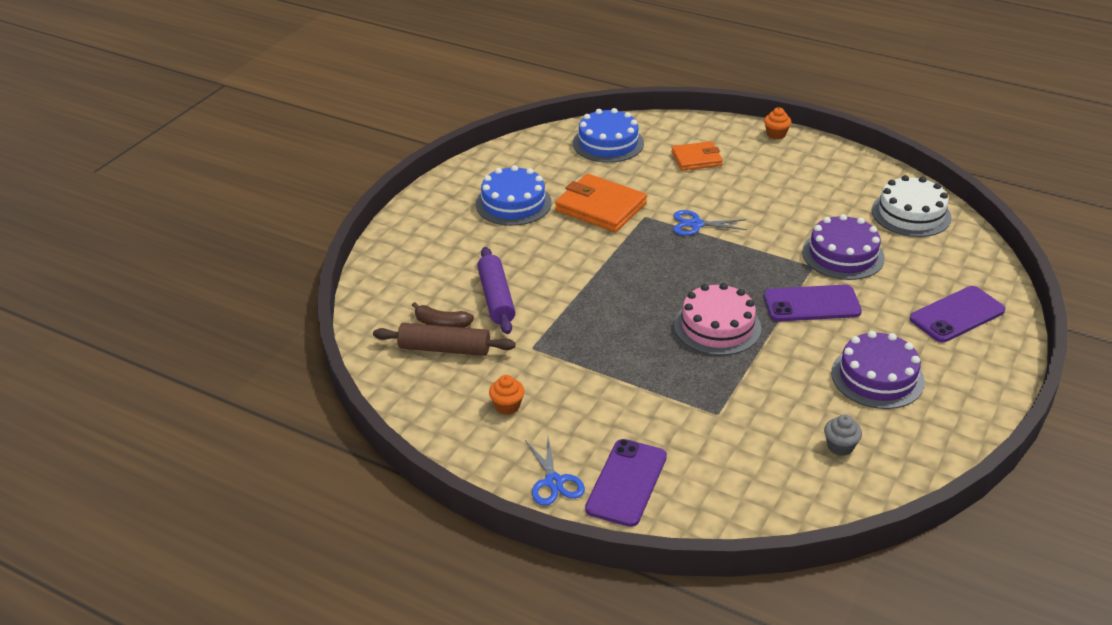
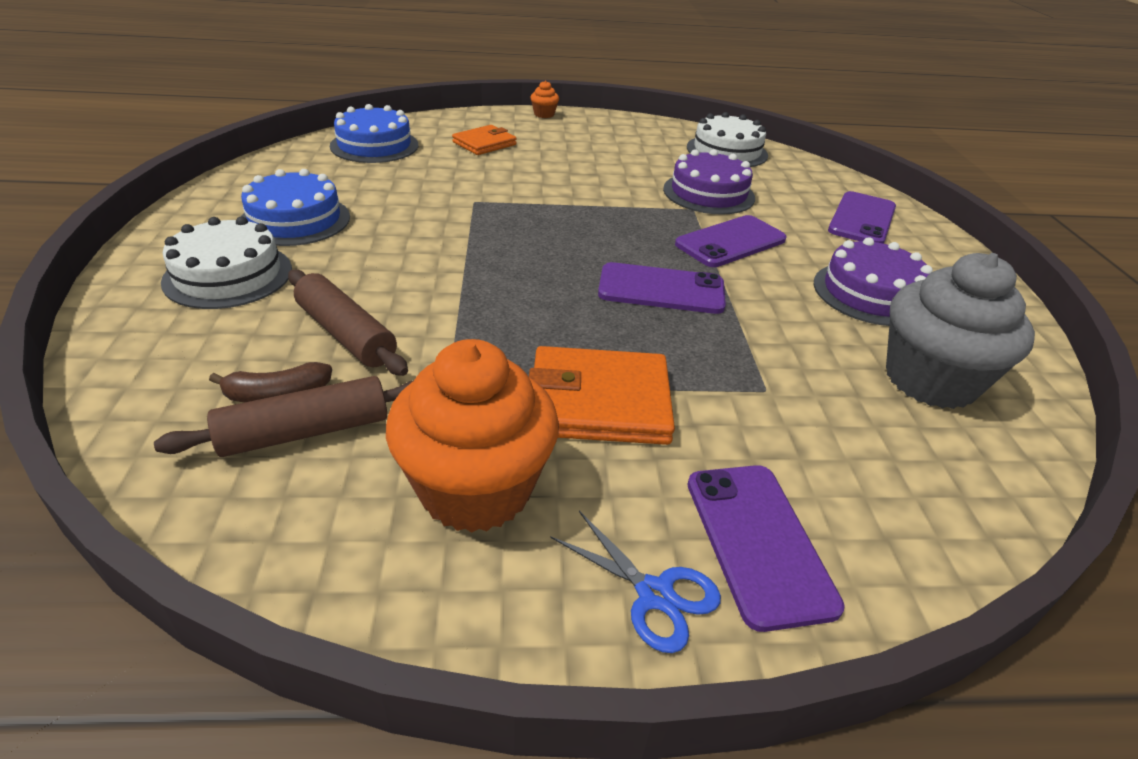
camera: 35 degrees left, 0 degrees up
(453, 237) = (228, 275): none -> white cake
(496, 298) = (346, 334): purple rolling pin -> brown rolling pin
(507, 406) = (476, 489): orange cupcake -> orange cupcake, size x2.47
(601, 207) = (414, 202): orange wallet -> orange wallet (599, 401)
(696, 224) = (538, 197): blue scissors -> none
(717, 326) = (661, 289): pink cake -> purple phone
(840, 446) = (930, 380): grey cupcake -> grey cupcake, size x2.47

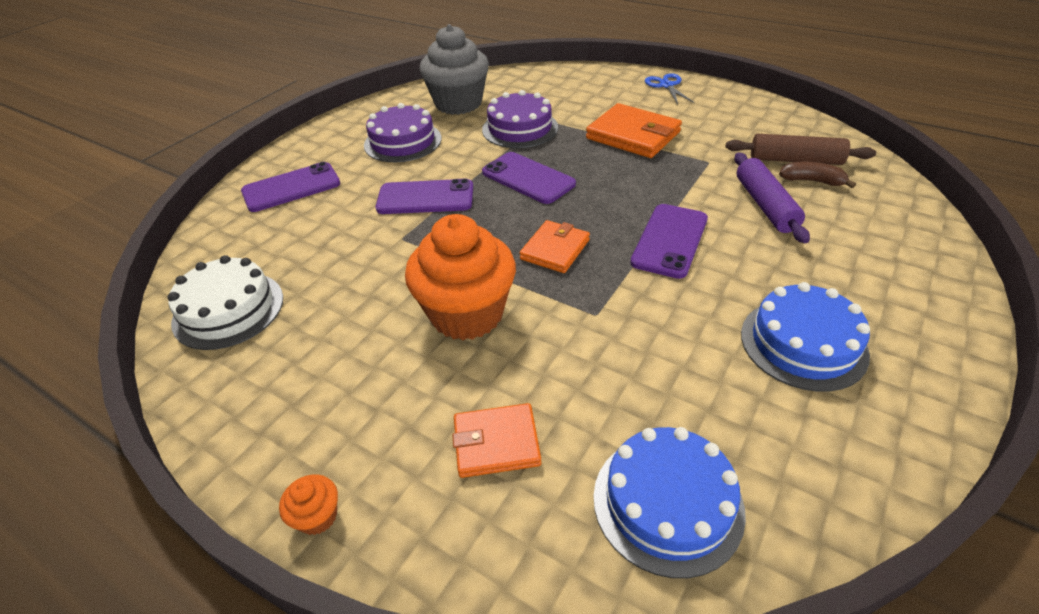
camera: 140 degrees left, 5 degrees up
(228, 275) = (863, 283): white cake -> none
(346, 334) = (765, 205): brown rolling pin -> purple rolling pin
(476, 489) = (716, 122): orange cupcake -> orange cupcake (467, 314)
(551, 232) = (555, 249): none -> orange wallet
(708, 193) = (358, 251): purple cake -> purple cake (520, 128)
(758, 542) = (615, 86): purple phone -> purple phone (670, 240)

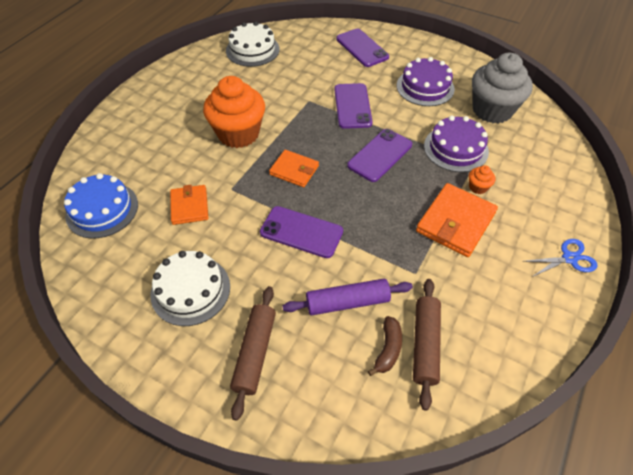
camera: 85 degrees right, 10 degrees up
(317, 516) = (128, 100): orange cupcake -> orange cupcake (478, 187)
(496, 443) = (150, 150): orange wallet -> orange wallet (189, 206)
(803, 343) = (190, 290): blue cake -> white cake
(868, 273) = (255, 353): none -> brown rolling pin

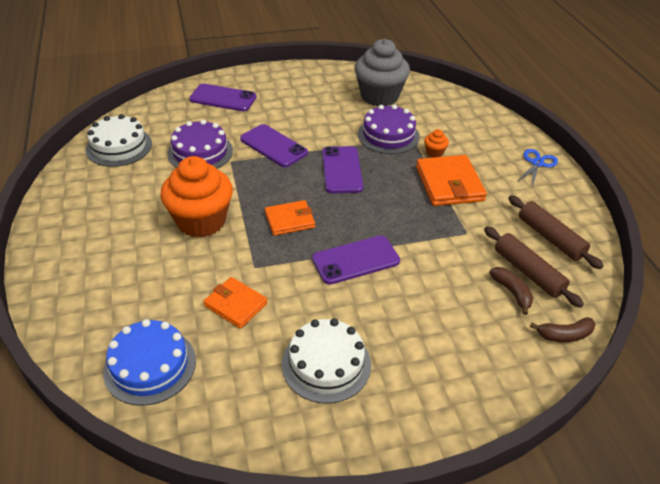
camera: 45 degrees left, 10 degrees down
(255, 353) = (435, 366): brown rolling pin -> brown rolling pin (550, 238)
(347, 302) = (450, 283): purple rolling pin -> none
(385, 419) = (564, 335): none -> brown banana
(425, 87) = (312, 103): purple cake -> purple cake (200, 152)

